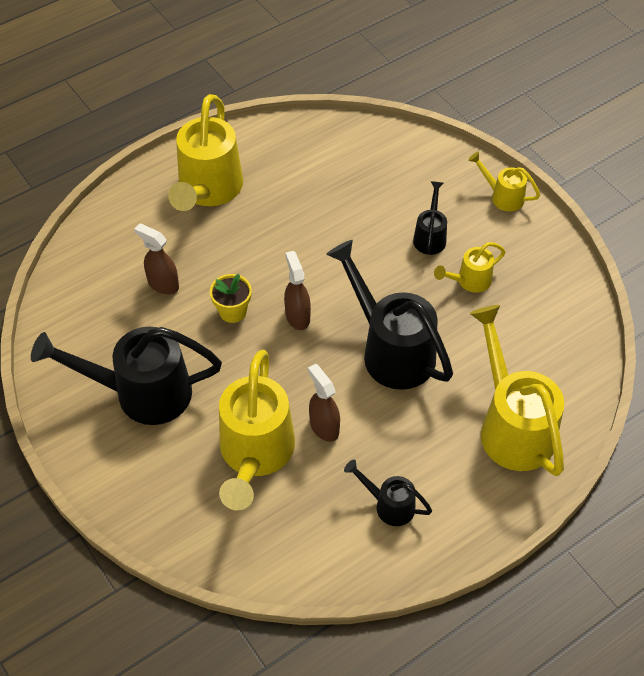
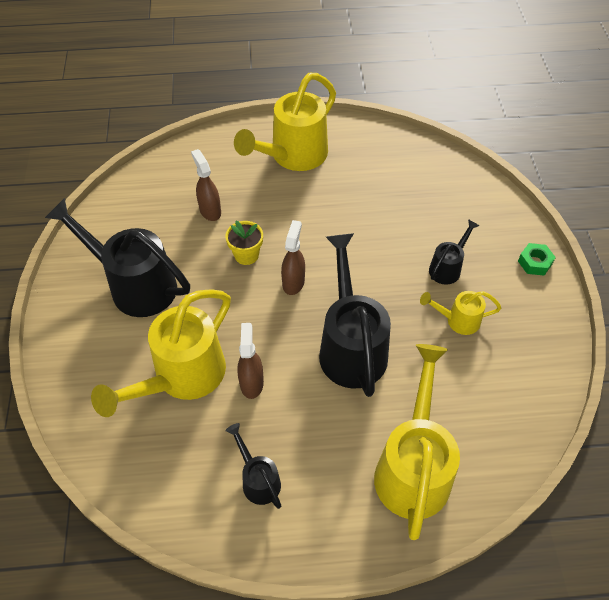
camera: 30 degrees right, 0 degrees up
(503, 196) = (534, 262): yellow watering can -> green nut

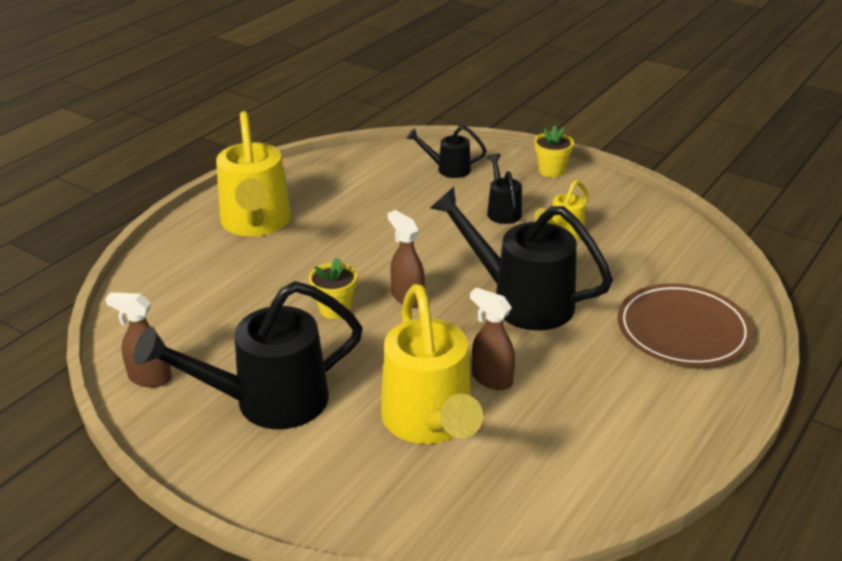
camera: 50 degrees left, 20 degrees down
(210, 211) = (244, 305): brown spray bottle -> brown spray bottle (149, 378)
(258, 480) = (606, 427): black watering can -> black watering can (449, 169)
(413, 468) = (683, 330): yellow watering can -> brown plate
(534, 262) = (551, 171): green nut -> yellow flower pot

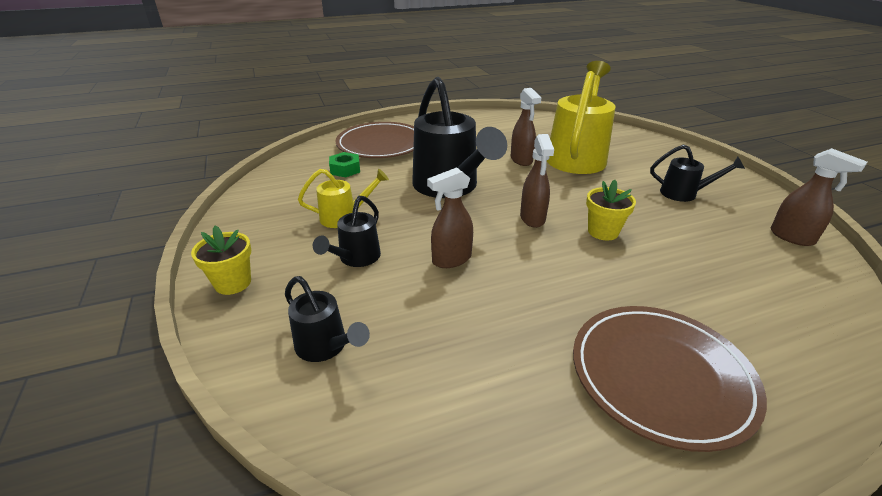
camera: 145 degrees left, 0 degrees up
(256, 223) = (660, 376): yellow watering can -> brown plate
(268, 401) = (683, 193): black watering can -> black watering can, size x0.50
(436, 236) = (451, 259): none -> brown spray bottle
(650, 277) = (345, 169): none -> green nut

